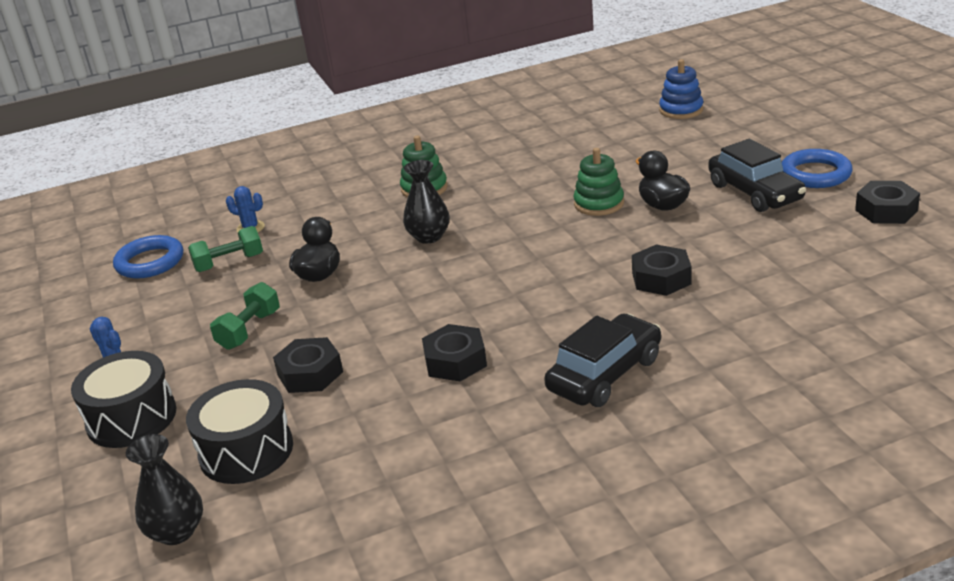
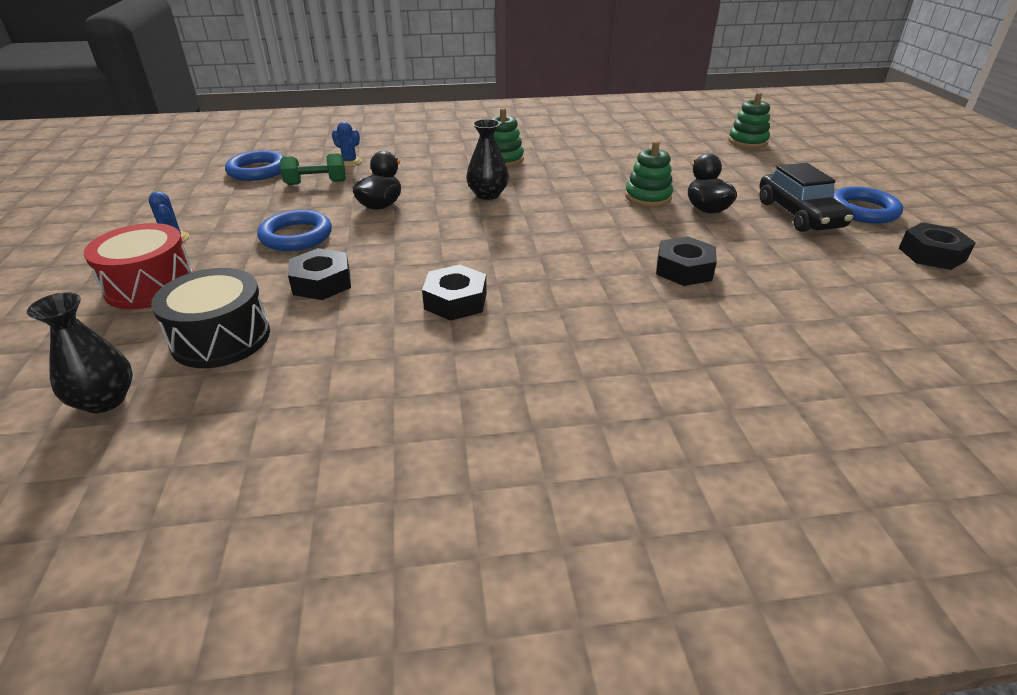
camera: 10 degrees right, 5 degrees up
(131, 418) = (150, 285): black drum -> red drum
(249, 330) = (296, 236): green dumbbell -> blue ring
(605, 374) = (594, 346): black car -> none
(681, 110) = (747, 141): blue stacking toy -> green stacking toy

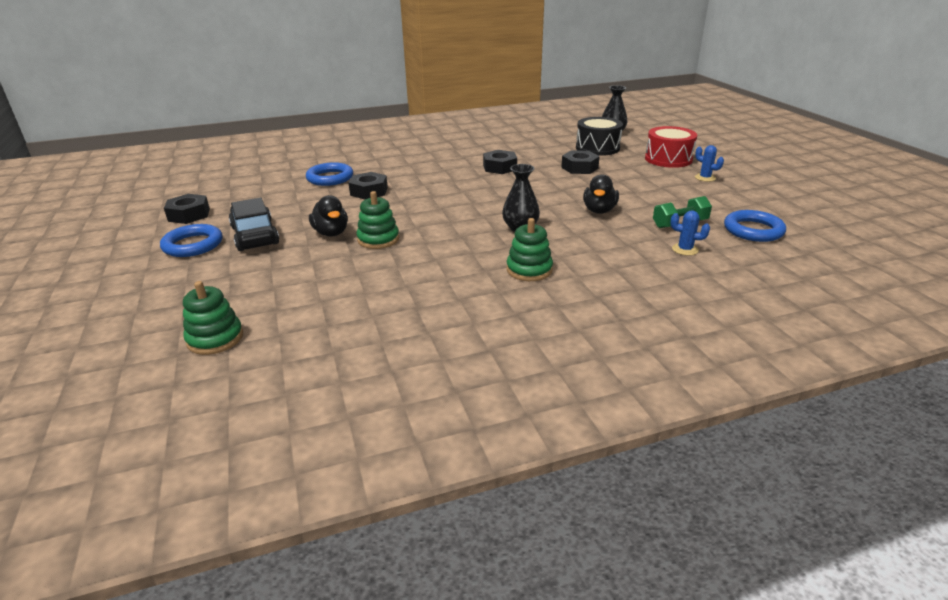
camera: 170 degrees right, 5 degrees down
(296, 236) = (630, 186): blue ring -> blue ring (330, 178)

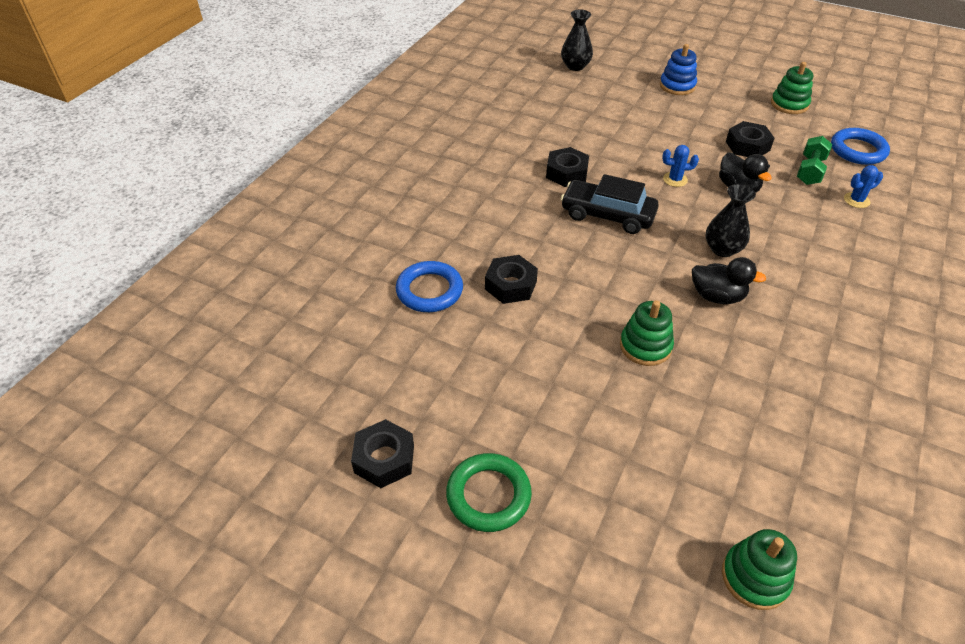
camera: 45 degrees left, 15 degrees up
(193, 245) = (488, 495): blue ring -> green ring
(255, 235) = (525, 430): black car -> black car (607, 215)
(331, 233) = (589, 369): black duck -> black duck (717, 296)
(529, 270) = (811, 296): green stacking toy -> green stacking toy (789, 104)
(579, 168) = (632, 135): black nut -> black nut (747, 146)
(597, 148) = (600, 97): black drum -> none
(668, 159) = (677, 86): red drum -> blue stacking toy
(705, 178) = (739, 99): blue cactus -> blue cactus (675, 179)

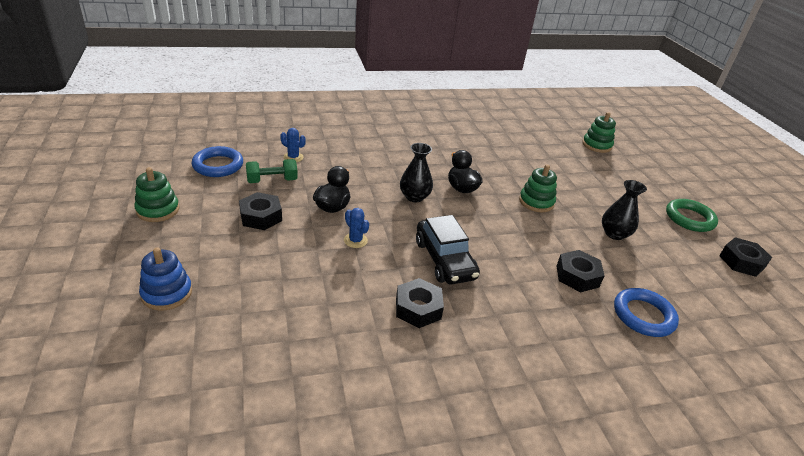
camera: 135 degrees left, 10 degrees down
(575, 66) = (169, 415): black vase -> black vase (614, 234)

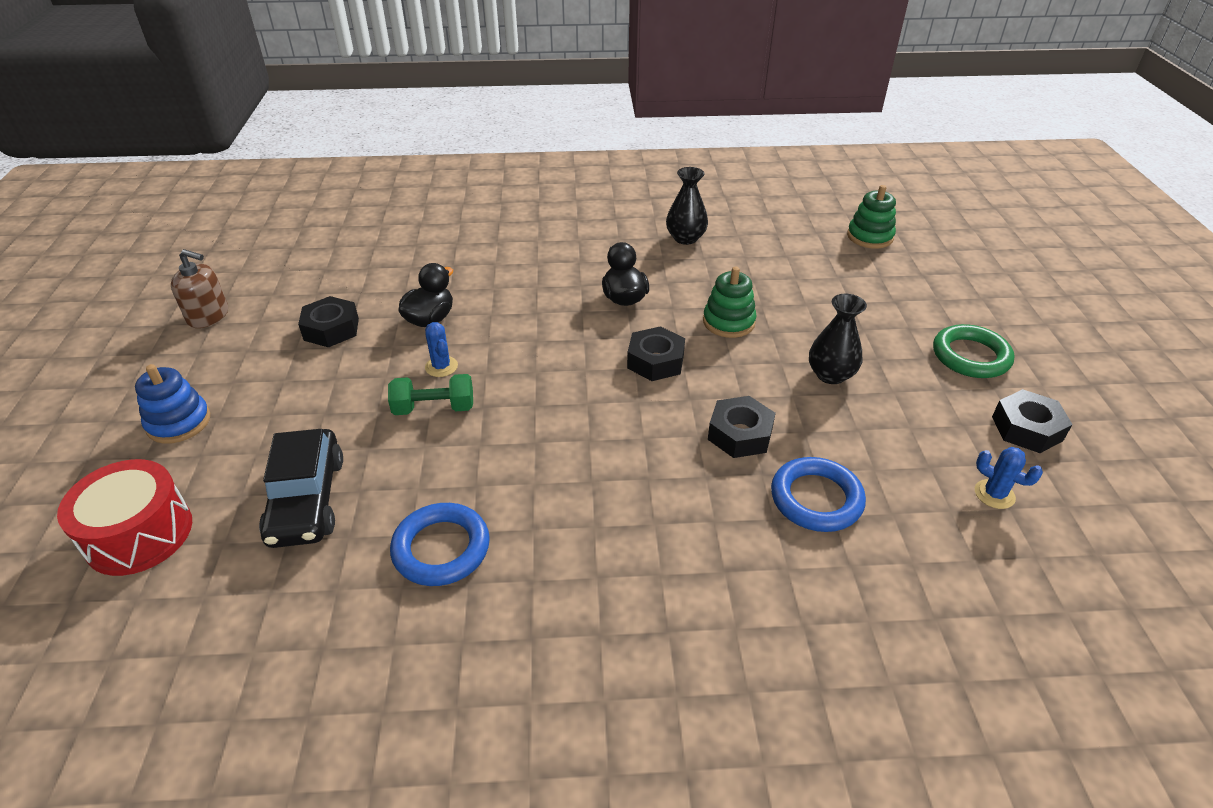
camera: 15 degrees right, 5 degrees up
(158, 210) = (208, 316): green stacking toy -> brown soap dispenser
(169, 384) = (139, 534): none -> red drum
(218, 165) = (304, 258): blue ring -> blue ring (441, 548)
(272, 180) = (365, 281): green dumbbell -> green dumbbell (434, 408)
(293, 157) = (406, 249): blue cactus -> blue cactus (994, 494)
(414, 197) = (550, 309): black vase -> black vase (685, 238)
(418, 308) = (486, 464): black nut -> black nut (655, 361)
(444, 260) = (553, 399): black car -> black car (307, 500)

